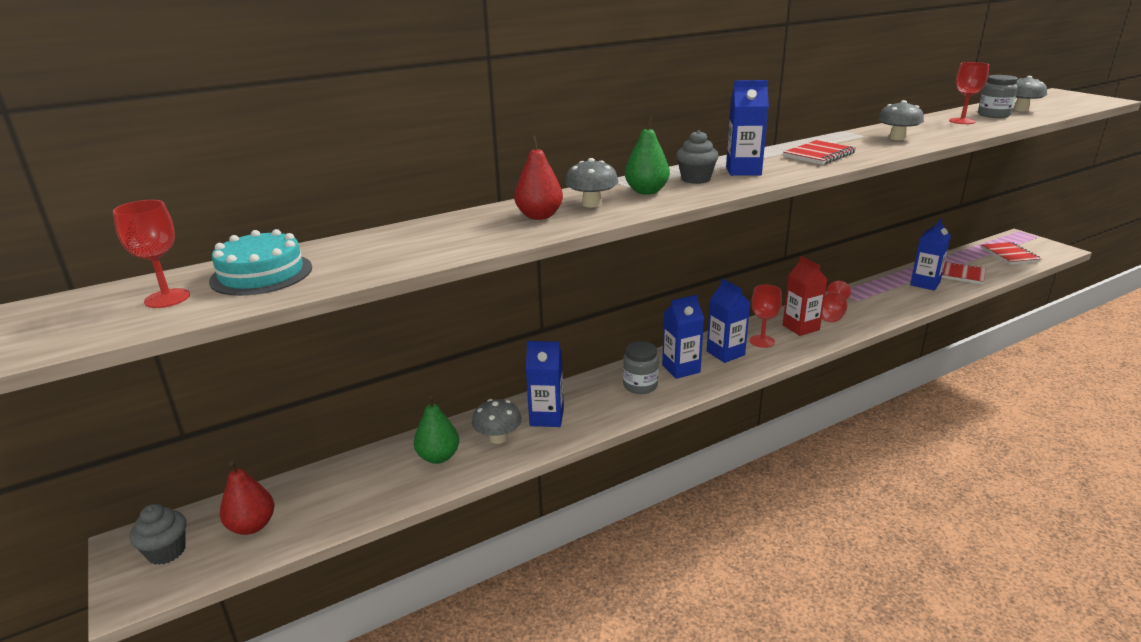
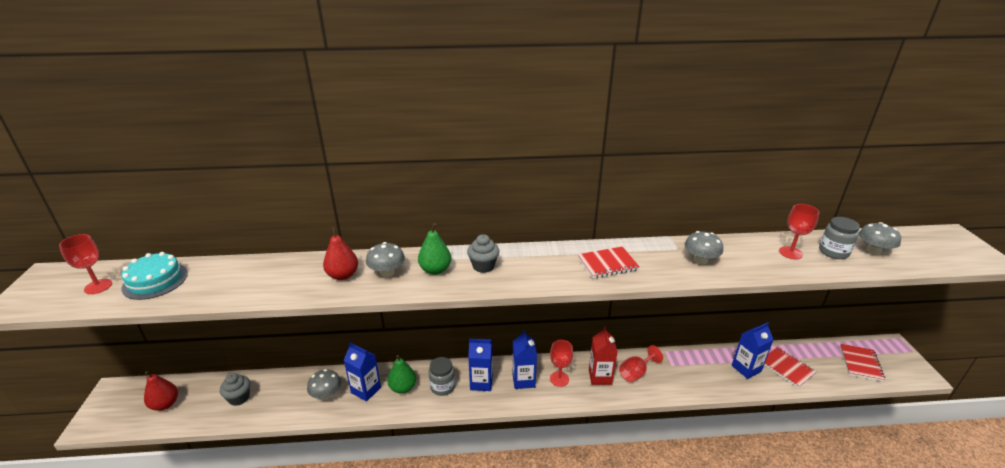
camera: 25 degrees right, 5 degrees up
(167, 552) = (120, 404): grey cupcake -> grey cupcake (239, 398)
(438, 457) = (285, 395): green pear -> green pear (403, 388)
(743, 171) = (527, 266): blue carton -> none

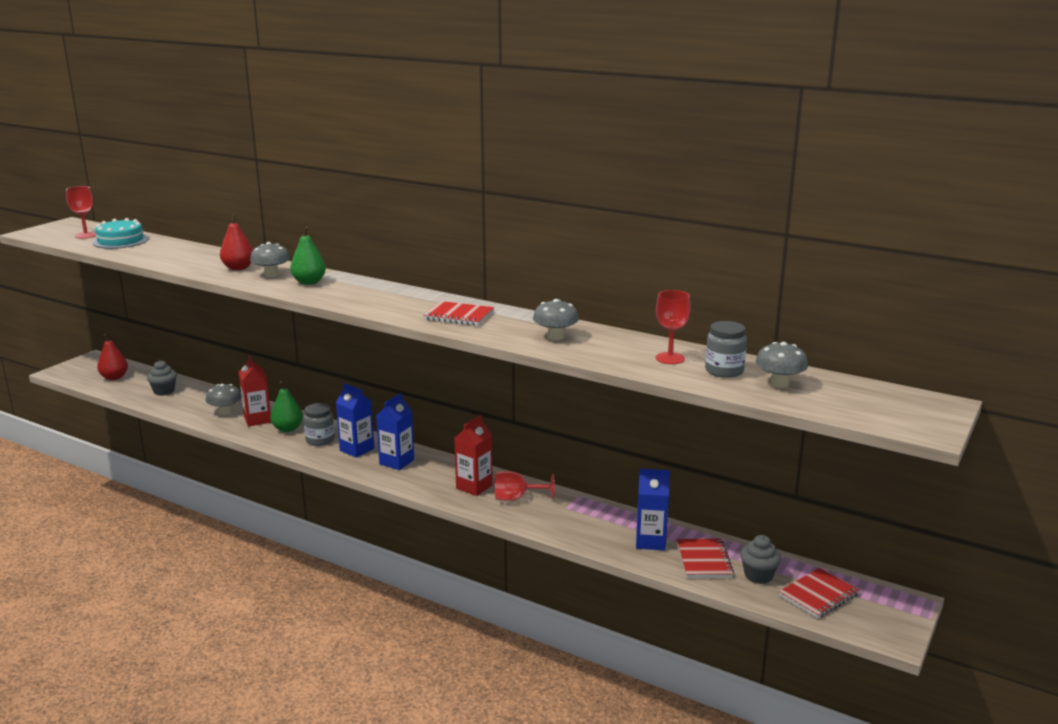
camera: 35 degrees right, 10 degrees down
(366, 390) = (257, 420): blue carton -> red carton
(483, 266) = (350, 290): grey cupcake -> grey cupcake (758, 576)
(559, 379) = (431, 473): red goblet -> none

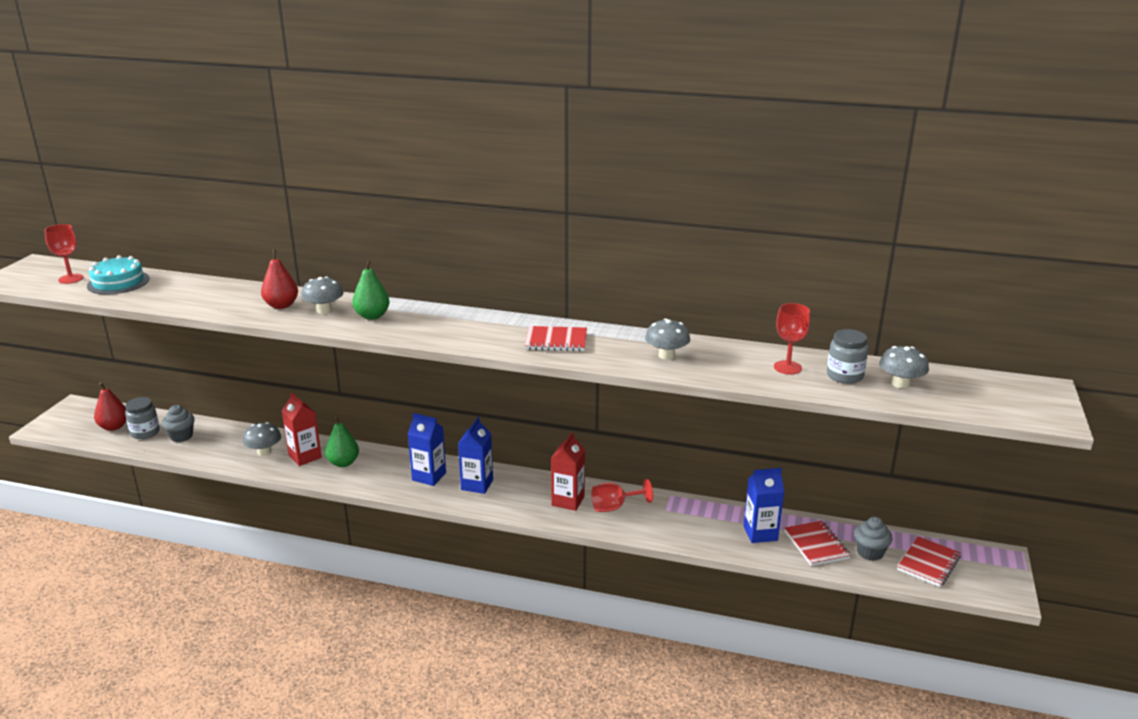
camera: 15 degrees left, 5 degrees up
(320, 440) = (385, 471): grey jar -> grey jar (145, 433)

